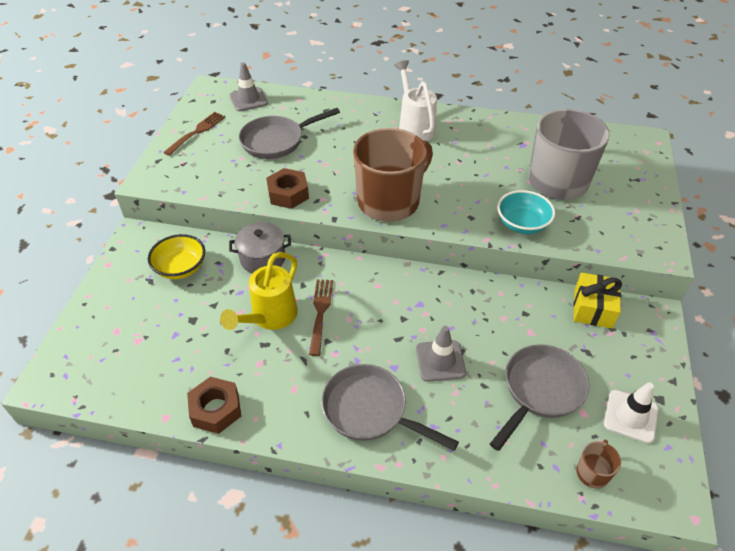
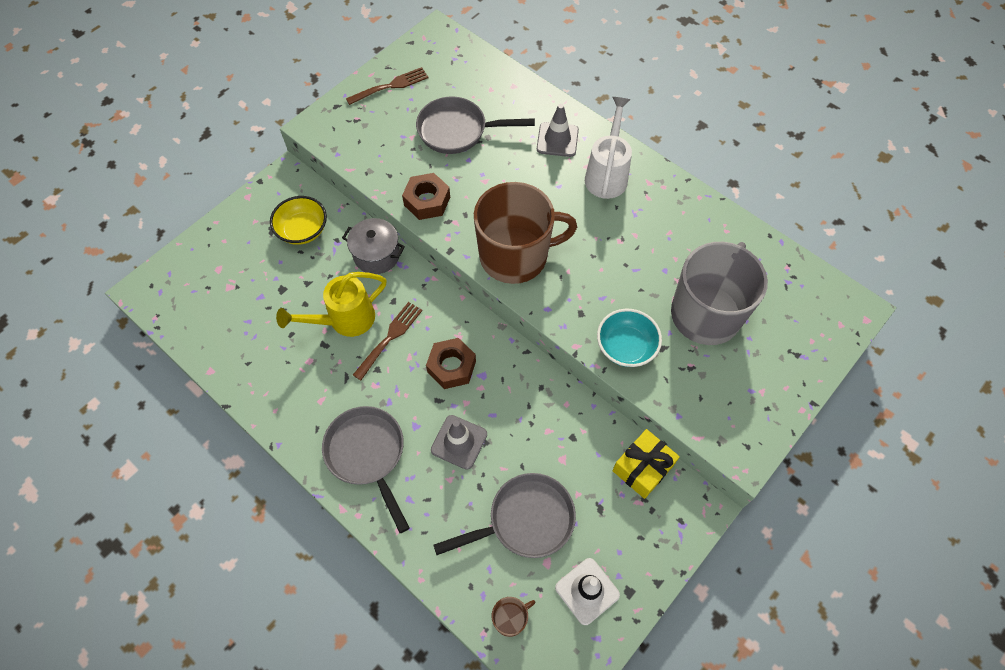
camera: 30 degrees right, 15 degrees up
(216, 409) = (250, 385): brown nut -> brown nut (451, 367)
(248, 99) = (464, 64): grey traffic cone -> grey traffic cone (557, 140)

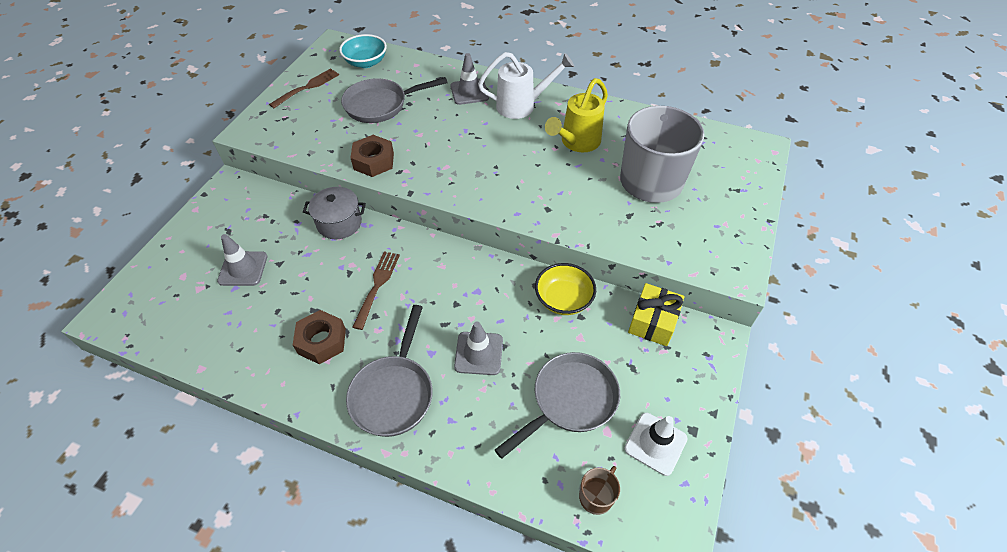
camera: 20 degrees left, 10 degrees down
(273, 278) = (243, 268): none -> grey traffic cone
(303, 230) = (260, 222): yellow bowl -> yellow bowl (563, 299)
(345, 320) = (328, 283): yellow watering can -> yellow watering can (577, 142)
(368, 454) = (393, 393): grey pan -> grey pan turned 120 degrees counterclockwise
(451, 367) = (445, 292): brown nut -> brown nut (322, 341)
(515, 255) = (471, 181): brown mug -> none
(607, 174) = (522, 106): white watering can -> white watering can turned 90 degrees clockwise
(626, 347) = (598, 223): turquoise bowl -> turquoise bowl (366, 62)

